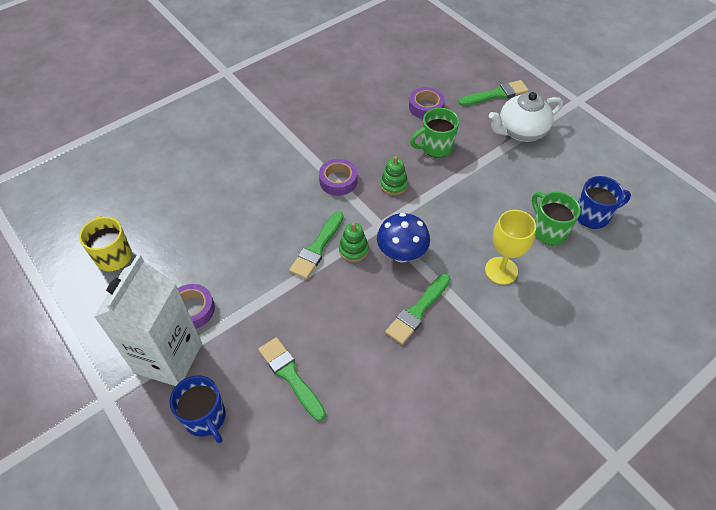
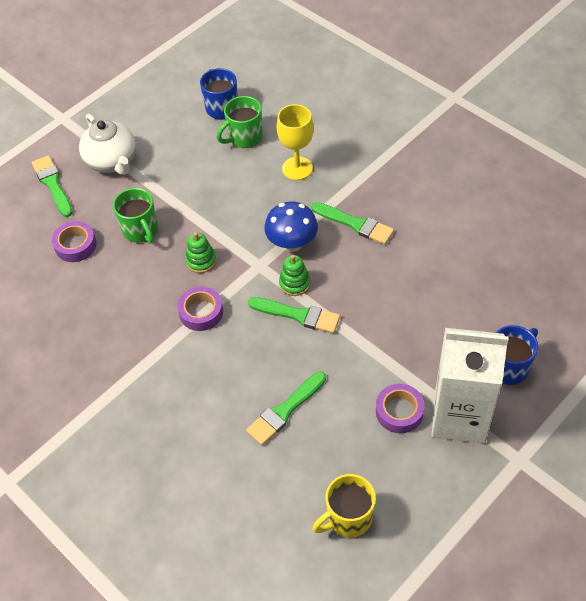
camera: 95 degrees left, 0 degrees up
(290, 375) = (447, 309): green brush -> green brush (285, 410)

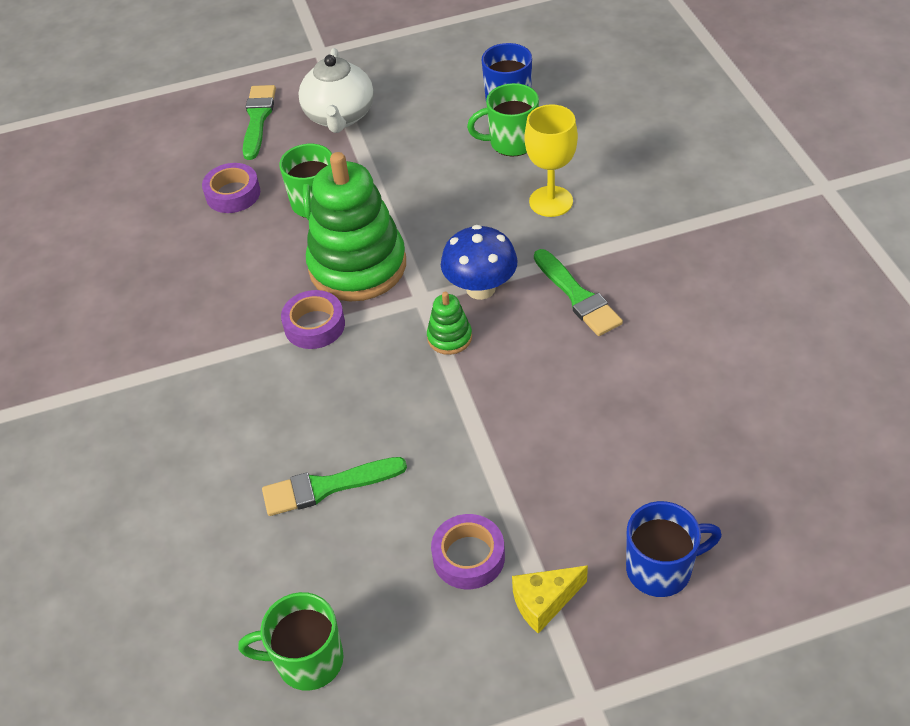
camera: 30 degrees right, 5 degrees down
(201, 261) = (357, 266): green stacking toy -> green stacking toy, size x2.32
(298, 315) = (426, 378): green brush -> none
(348, 518) = (308, 660): yellow mug -> green mug
(459, 417) = (544, 603): white carton -> yellow cheese

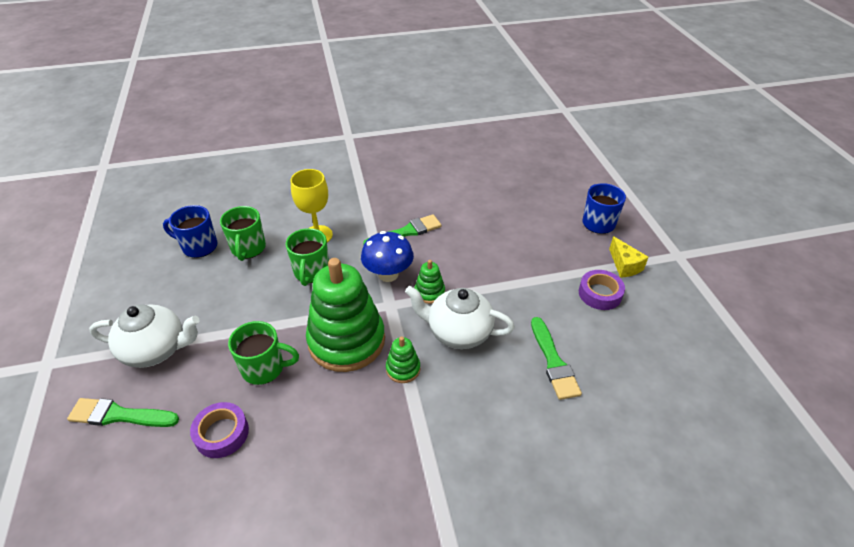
camera: 90 degrees left, 5 degrees down
(308, 660) = (684, 373): green mug -> green mug (311, 272)
(314, 325) = (403, 369): purple tape -> green stacking toy
(377, 375) = (458, 332): none -> white teapot

